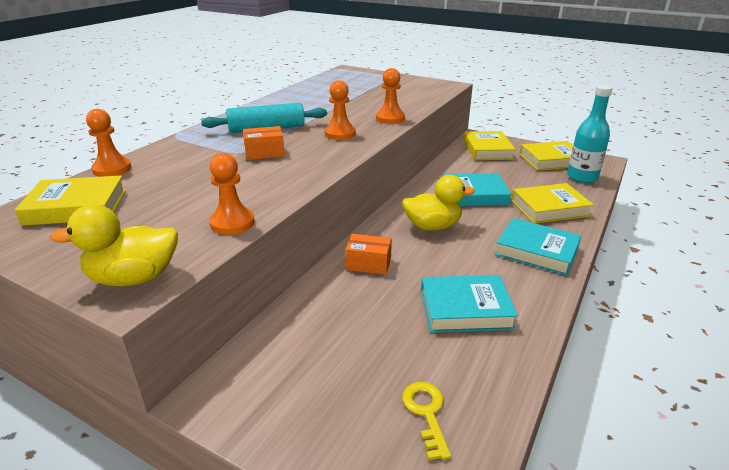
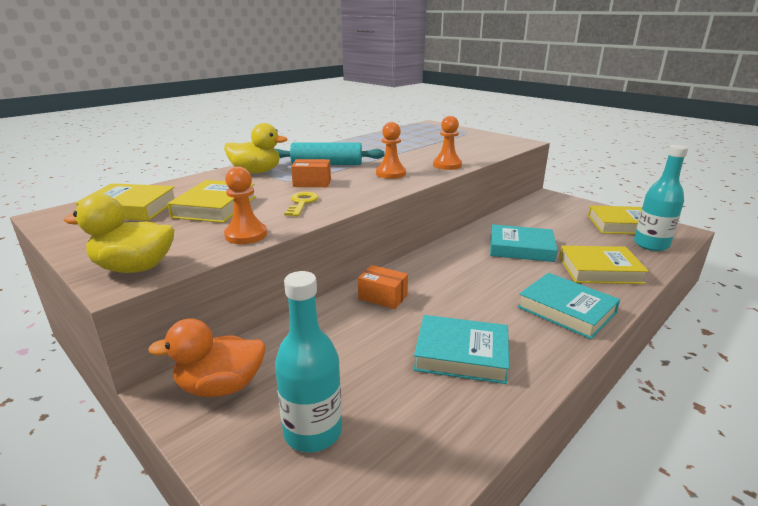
camera: 15 degrees right, 5 degrees down
(112, 169) = (178, 183): orange pawn -> none
(254, 383) = (221, 386): none -> orange duck
(366, 408) = (313, 432): none -> turquoise bottle
(426, 413) = (371, 449): yellow key -> yellow key (302, 203)
(432, 226) = (464, 271): yellow duck -> yellow duck (256, 172)
(487, 150) = (554, 209): yellow book -> yellow book (215, 207)

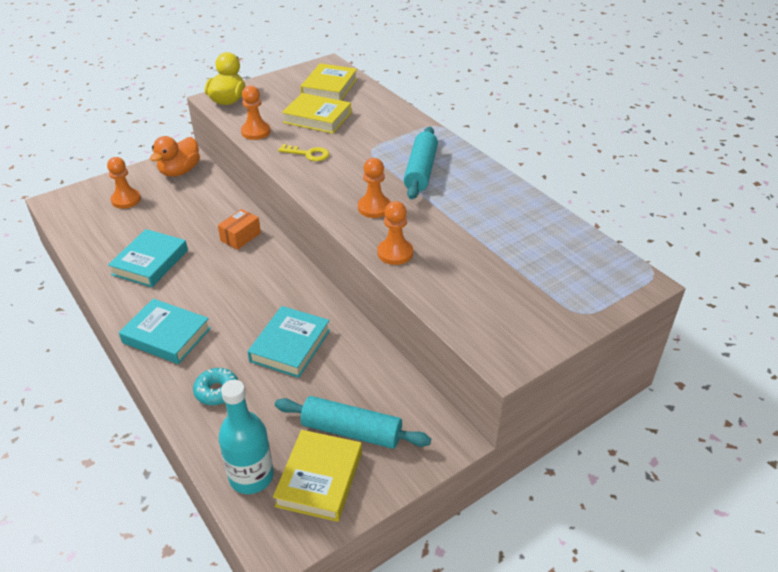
camera: 100 degrees right, 15 degrees up
(221, 386) = (180, 171): orange duck -> orange duck turned 150 degrees counterclockwise
(256, 172) = (404, 132): yellow duck -> none
(312, 183) = (360, 160): orange box -> none
(313, 432) = (126, 200): turquoise bottle -> orange pawn
(566, 310) = (167, 335): turquoise book -> turquoise book turned 60 degrees clockwise
(575, 220) = (351, 431): none -> turquoise rolling pin
(599, 270) = (217, 391): yellow book -> turquoise donut

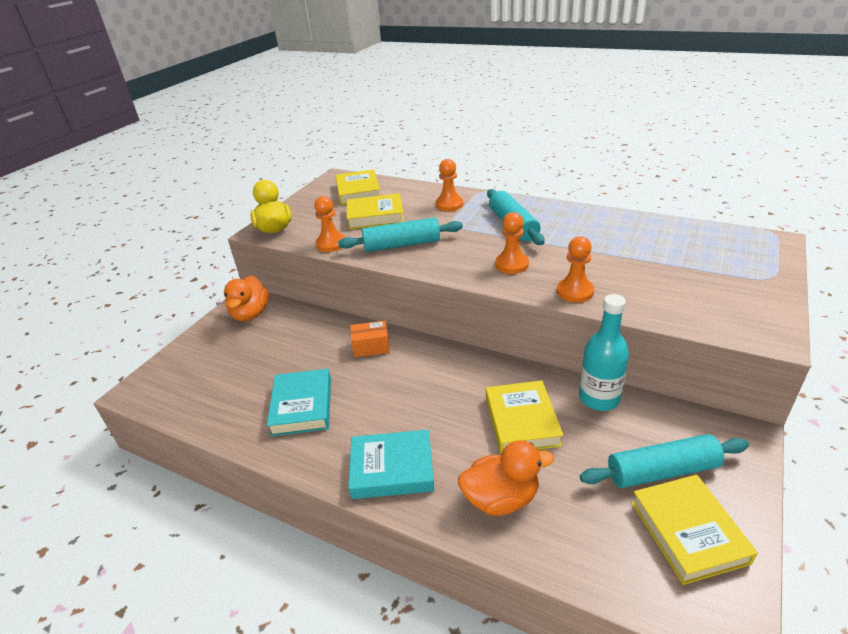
camera: 25 degrees left, 5 degrees down
(126, 200) = (217, 359): orange pawn -> orange pawn (449, 205)
(217, 391) = (501, 498): turquoise donut -> orange duck
(240, 237) = (371, 347): orange box -> orange box turned 75 degrees clockwise
(251, 476) = (627, 566): turquoise bottle -> turquoise bottle (599, 398)
(290, 345) = (522, 421): turquoise book -> yellow book
(308, 154) = (402, 245): yellow key -> turquoise rolling pin

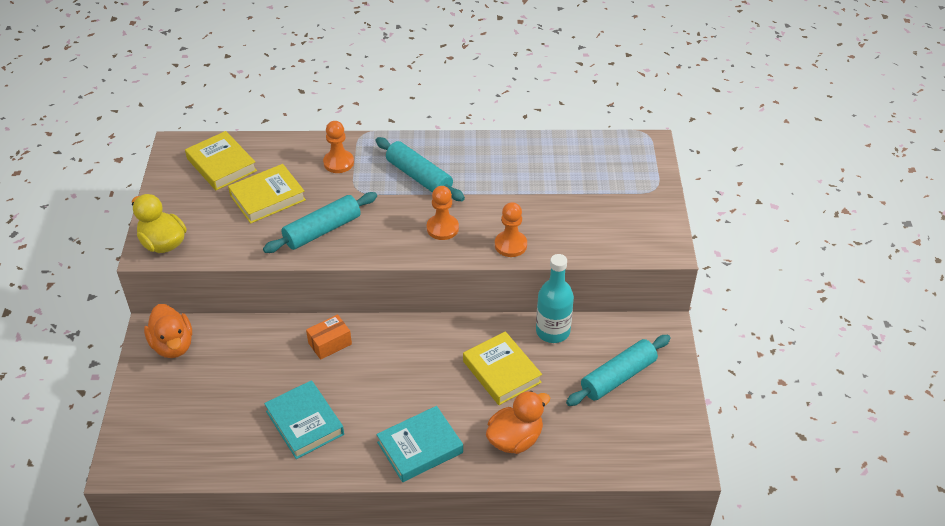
camera: 30 degrees left, 10 degrees up
(331, 244) = (246, 248): orange pawn -> none
(688, 532) = (647, 415): yellow book -> none

